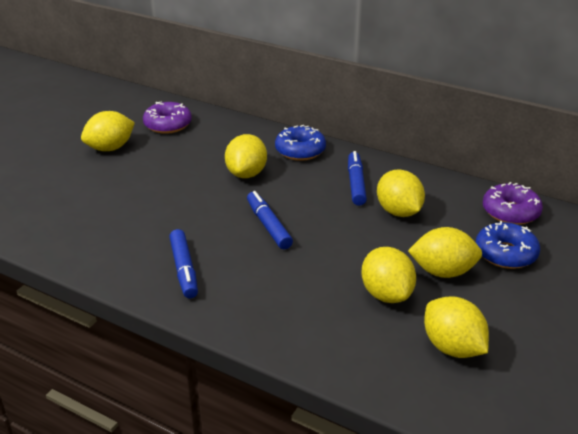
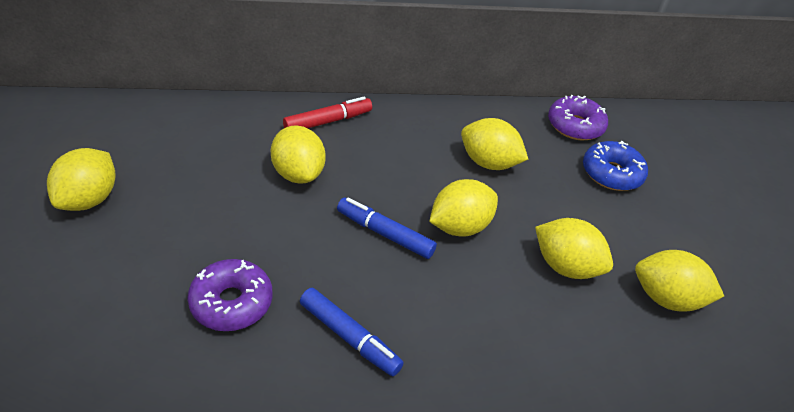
camera: 40 degrees left, 10 degrees up
(168, 125) = (137, 137): purple donut -> purple donut (231, 302)
(300, 150) = (328, 121): blue donut -> red marker
(356, 184) = (421, 144): blue marker -> none
(442, 272) = (585, 217): yellow lemon -> yellow lemon (460, 226)

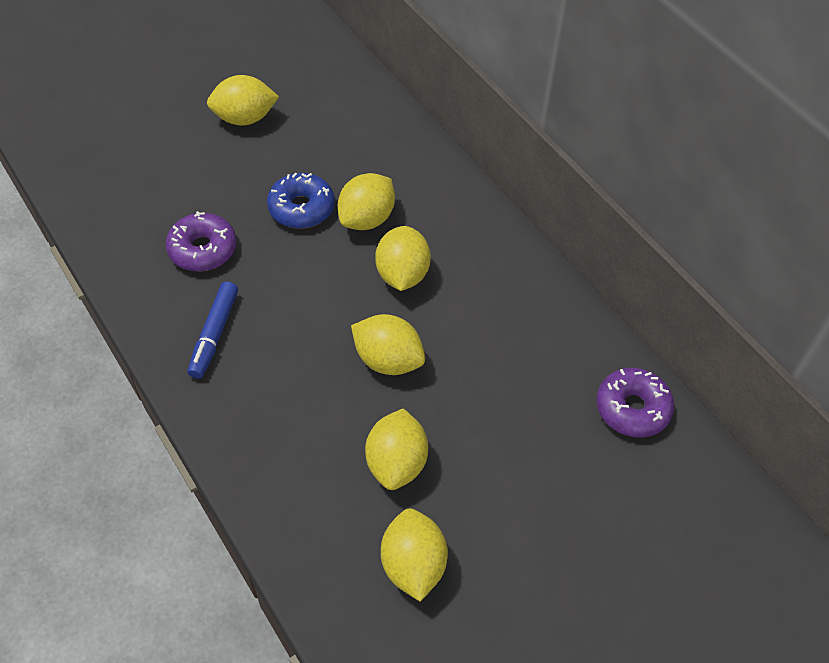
camera: 65 degrees right, 10 degrees up
(328, 121) = (453, 205): red marker -> none
(385, 233) = (339, 309): blue marker -> none
(488, 163) = (498, 350): yellow lemon -> yellow lemon (402, 274)
(611, 173) = (574, 468): blue donut -> blue donut (301, 208)

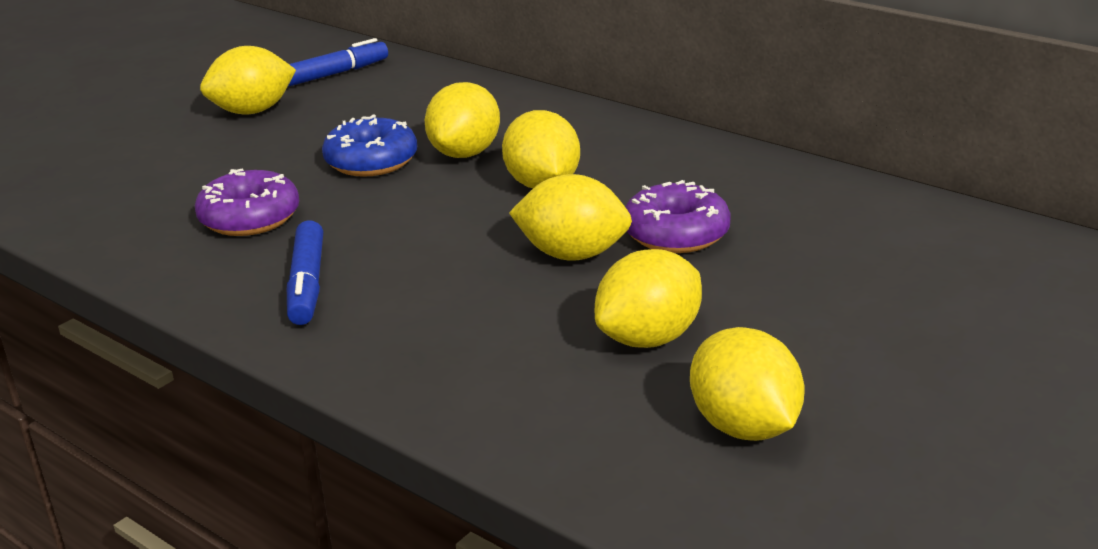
camera: 15 degrees left, 25 degrees down
(314, 86) = (332, 74): none -> blue marker
(396, 463) = (649, 338): yellow lemon -> yellow lemon turned 60 degrees clockwise
(632, 408) = (923, 226): purple donut -> purple donut (676, 234)

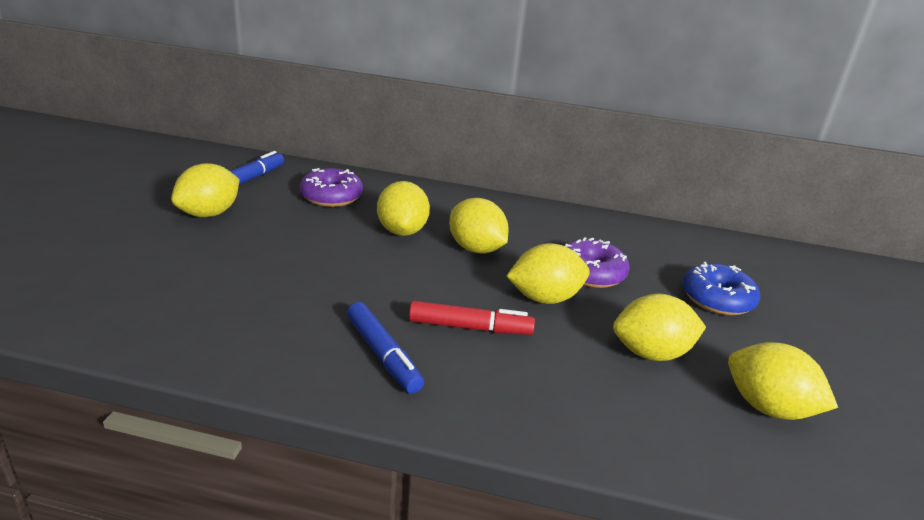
camera: 30 degrees left, 0 degrees up
(250, 218) = (285, 304): purple donut -> purple donut (331, 197)
(371, 161) = (340, 245): blue donut -> blue donut (717, 299)
(437, 272) = (470, 328): none -> red marker
(649, 338) = (651, 353): yellow lemon -> yellow lemon turned 60 degrees clockwise

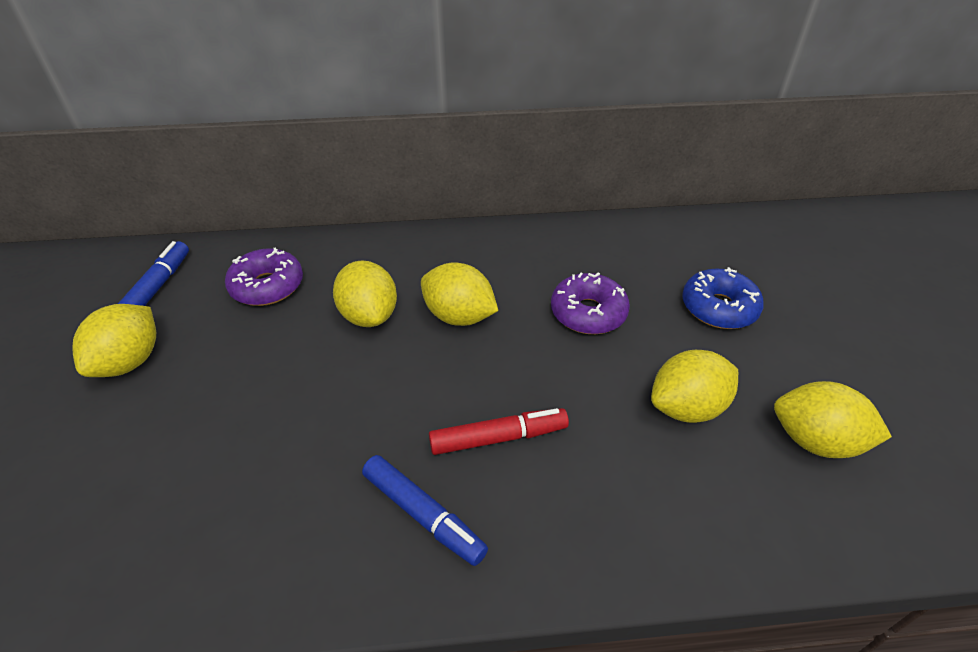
camera: 15 degrees left, 15 degrees up
(544, 298) = (557, 366): yellow lemon -> none

